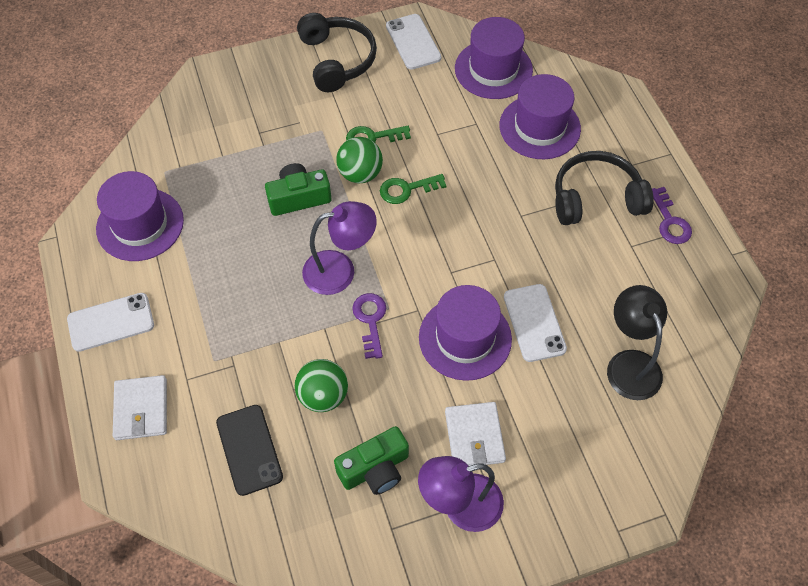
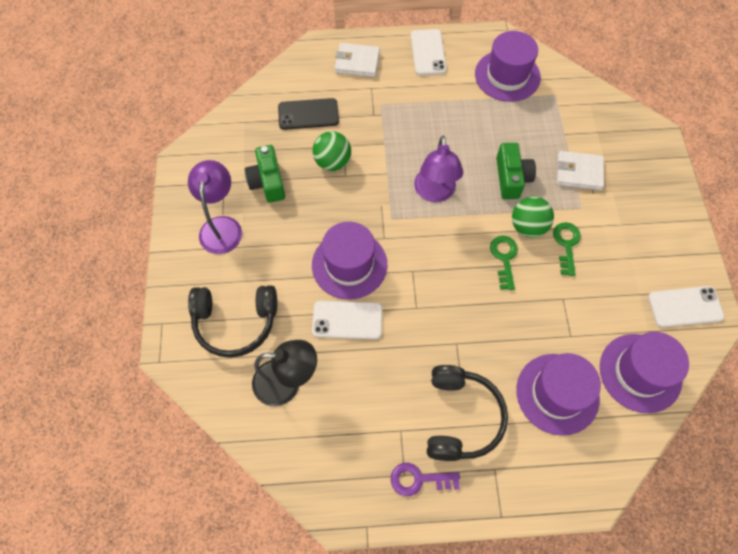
camera: 105 degrees right, 5 degrees up
(336, 60) = (665, 235): black headphones -> black headphones (235, 322)
(370, 321) = (384, 204): purple key -> none
(474, 436) = (268, 249): white wallet -> white wallet (579, 172)

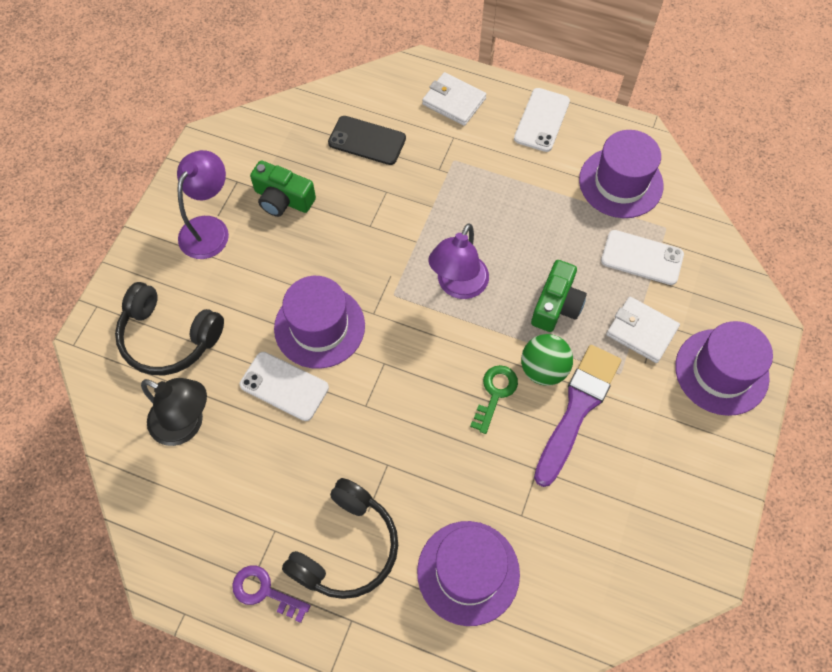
camera: 25 degrees right, 0 degrees up
(268, 182) = (283, 199): green camera -> green camera turned 75 degrees counterclockwise
(333, 162) = (364, 205): green ball -> none
(566, 245) = (577, 409): green key -> purple brush
(640, 372) = (578, 594): purple hat -> purple hat (721, 371)
(685, 307) = (678, 544): white phone -> white phone (642, 257)

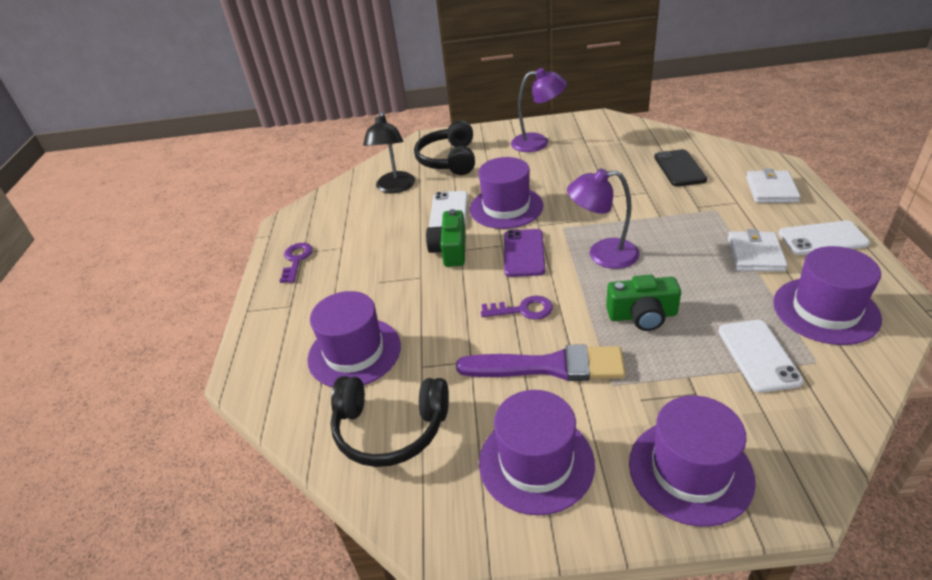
camera: 70 degrees right, 25 degrees down
(283, 199) = (589, 157): green camera -> green camera (450, 250)
(346, 547) = (344, 282): black headphones -> black headphones (390, 428)
(411, 350) = (524, 253): none -> purple phone
(495, 394) = (522, 310): green key -> purple key
(543, 369) = (570, 330): green ball -> none
(641, 331) = (674, 384): white wallet -> white wallet (755, 254)
(670, 470) = (536, 462): none -> purple hat

